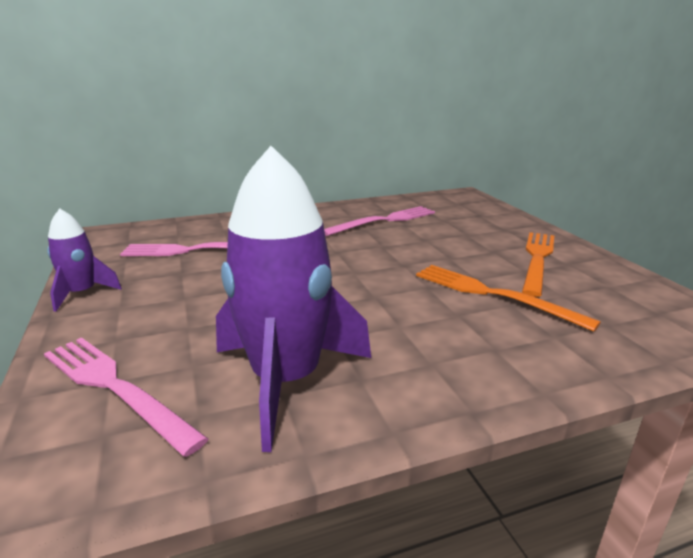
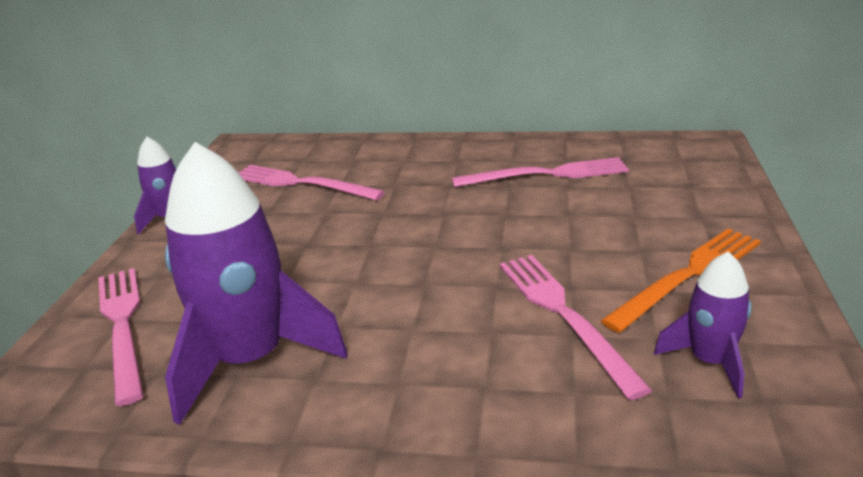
camera: 30 degrees right, 5 degrees up
(493, 294) = (564, 315): orange fork -> pink fork
(606, 300) = (709, 361): none -> purple rocket

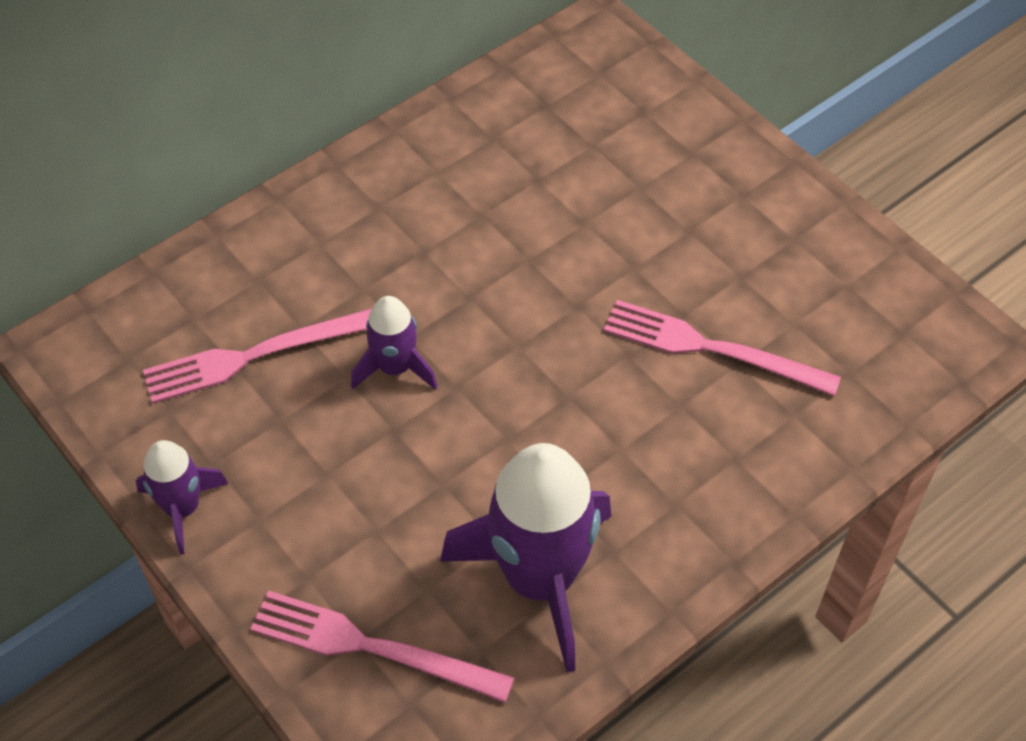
camera: 50 degrees left, 25 degrees up
(546, 174) = (499, 174): pink fork -> none
(688, 275) = (752, 239): orange fork -> none
(709, 361) = (845, 321): purple rocket -> purple rocket (395, 367)

